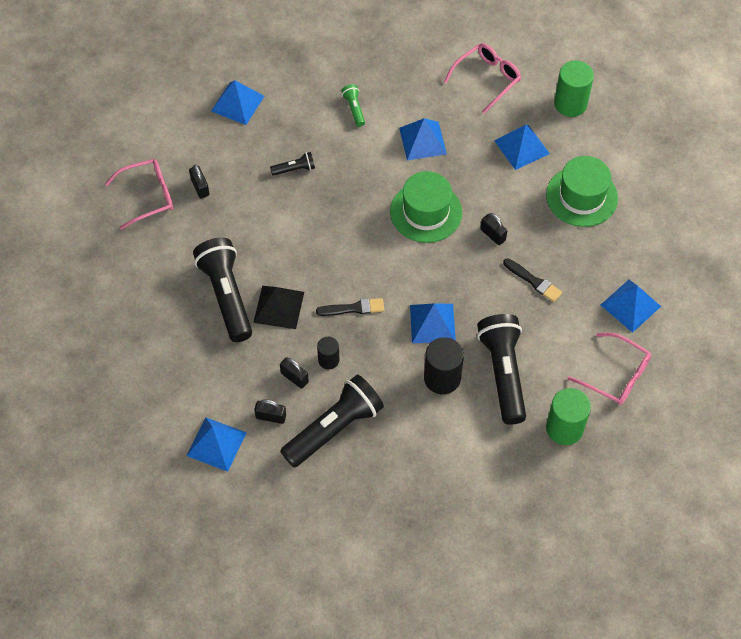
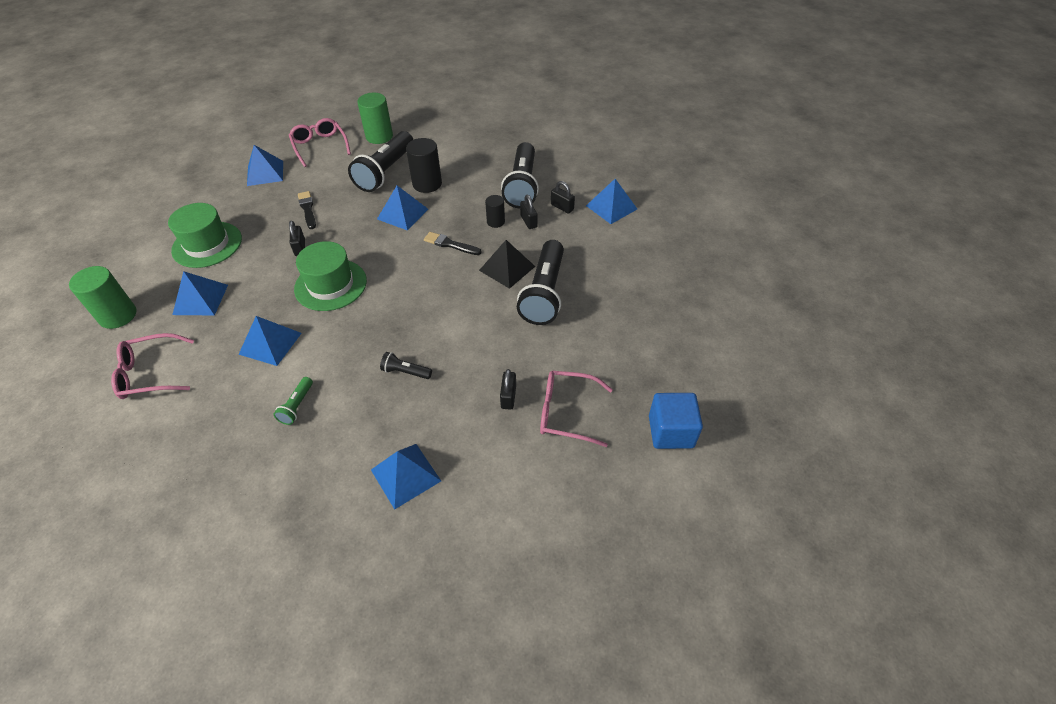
camera: 150 degrees left, 10 degrees down
(61, 218) = (670, 431): none -> blue cube
(334, 428) = (522, 186): black flashlight -> black flashlight turned 75 degrees counterclockwise

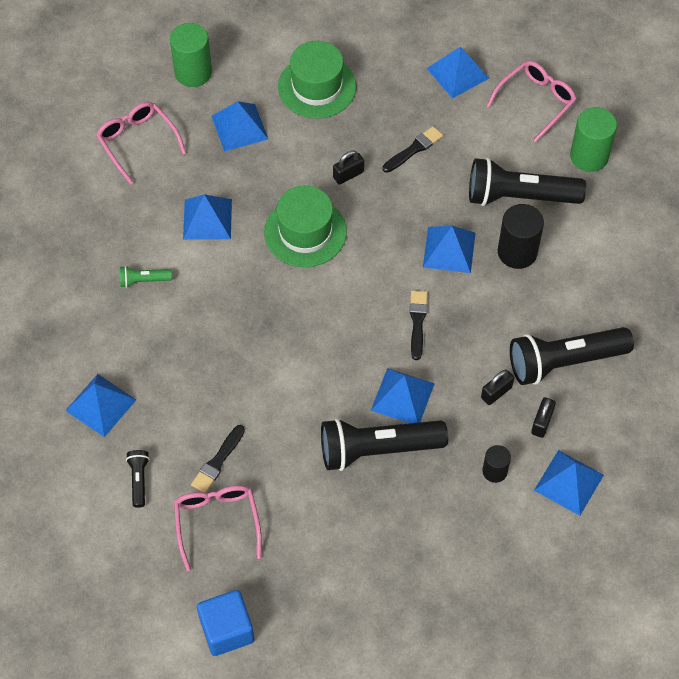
camera: 70 degrees right, 10 degrees up
(405, 372) = (215, 355): black flashlight -> black flashlight (139, 480)
(495, 222) = (479, 356): black cylinder -> black cylinder (494, 471)
(507, 268) = (402, 397): black pyramid -> blue pyramid
(508, 397) = (217, 461): black padlock -> black brush

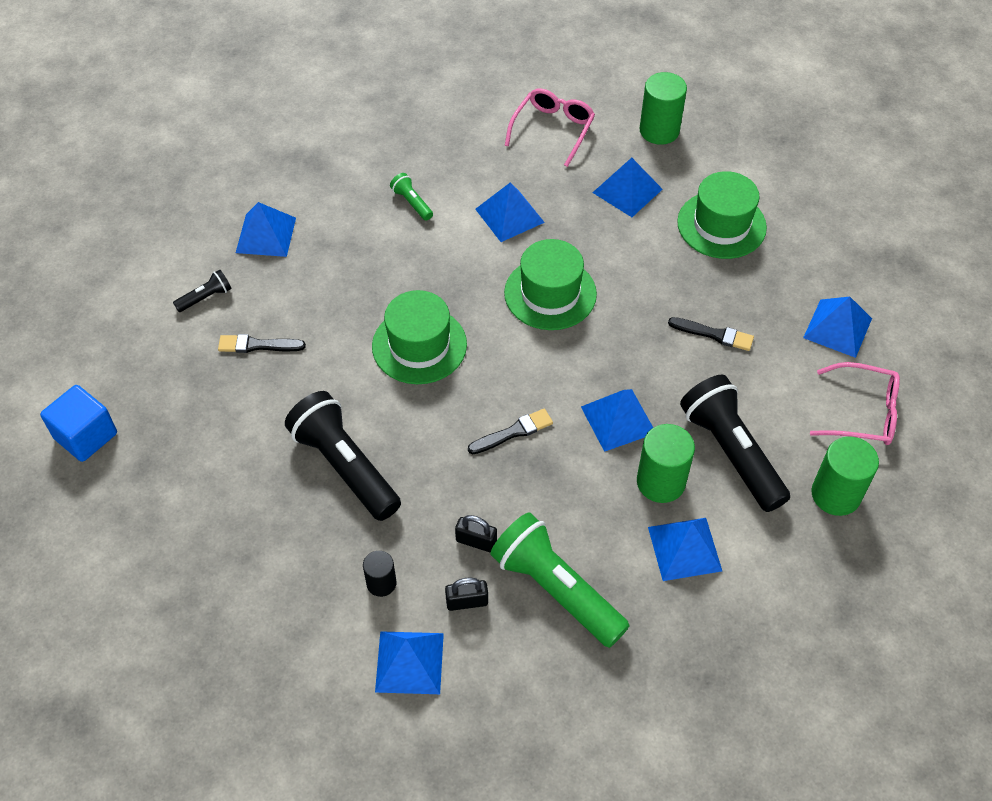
camera: 60 degrees right, 5 degrees down
(217, 522) = (194, 375): pink glasses -> none
(295, 345) = (419, 345): none -> green hat
(348, 175) = (641, 296): black padlock -> none
(402, 397) = (418, 459): blue pyramid -> blue pyramid (684, 548)
(517, 252) = (661, 482): black cylinder -> green cylinder
(563, 362) = (555, 589): black flashlight -> green flashlight

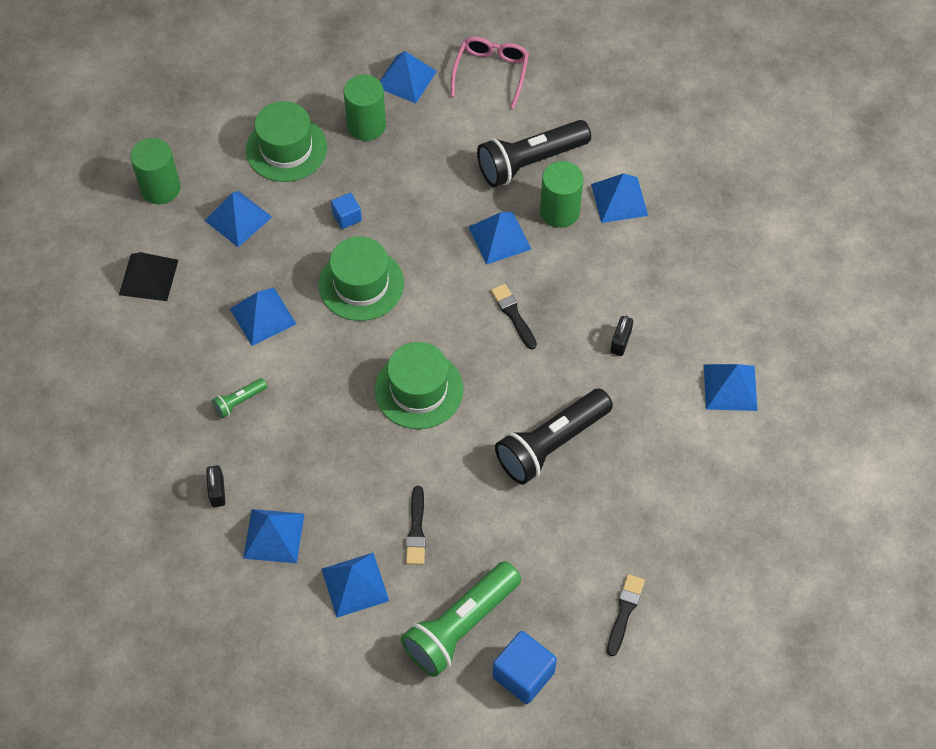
camera: 90 degrees left, 5 degrees up
(206, 297) = (355, 584): black flashlight -> blue pyramid
(381, 583) = (663, 410): black cylinder -> none
(467, 601) = (675, 348): black padlock -> black padlock (217, 491)
(553, 129) = (148, 277): pink glasses -> black pyramid
(555, 589) = (660, 287): green flashlight -> green flashlight (460, 626)
(636, 279) = (347, 217): none -> blue cube
(714, 334) = (411, 164): black brush -> black brush (624, 612)
(835, 494) = (567, 99): green cylinder -> green cylinder (366, 125)

